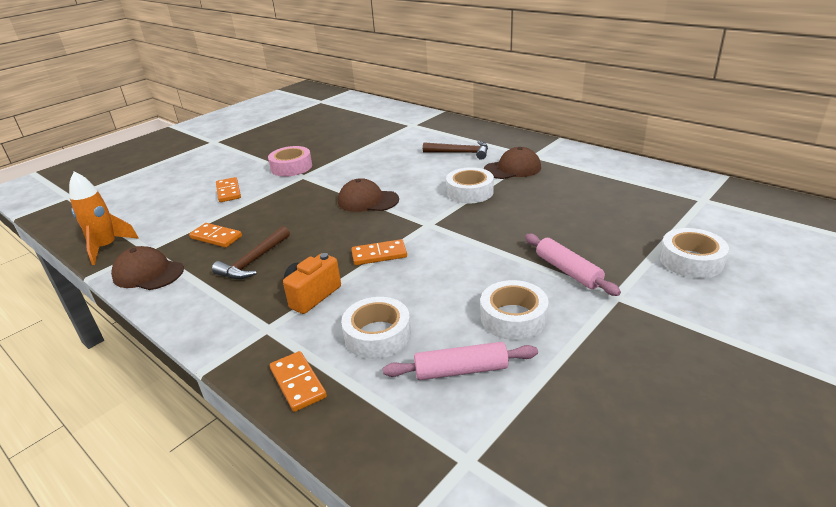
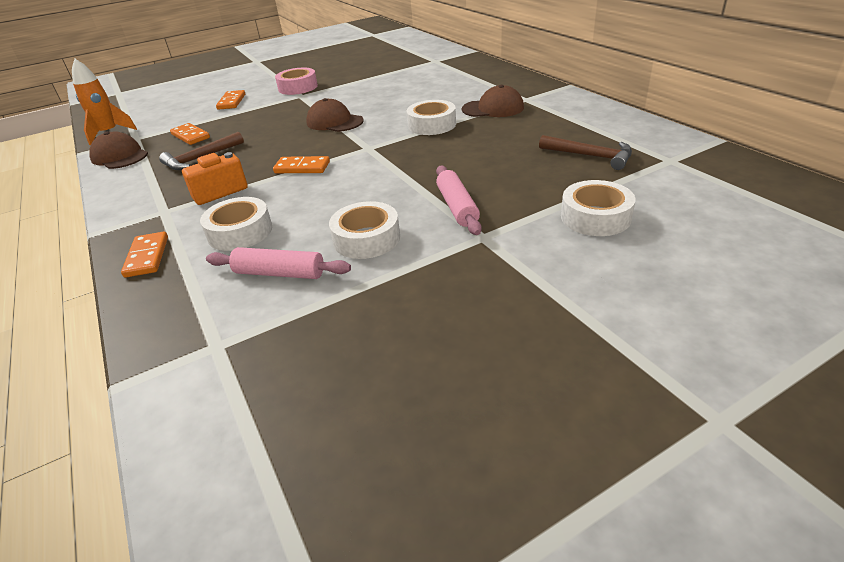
camera: 20 degrees right, 5 degrees up
(460, 153) = (456, 89): brown hammer -> brown hammer (590, 156)

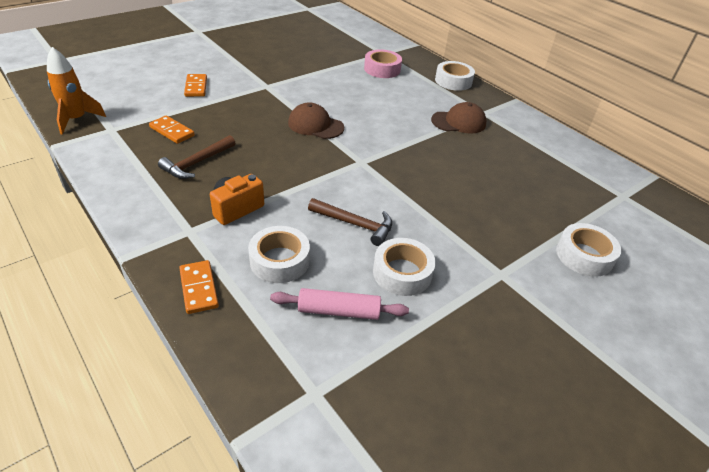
camera: 15 degrees left, 5 degrees up
(119, 156) = (104, 153): brown cap -> none
(298, 87) = (259, 74): pink tape -> pink tape (382, 69)
(302, 167) = (307, 182): orange domino -> none
(432, 125) = (410, 137): white tape -> white tape (453, 81)
(457, 207) = (468, 239): pink rolling pin -> none
(590, 156) = (560, 187): brown hammer -> brown hammer (355, 224)

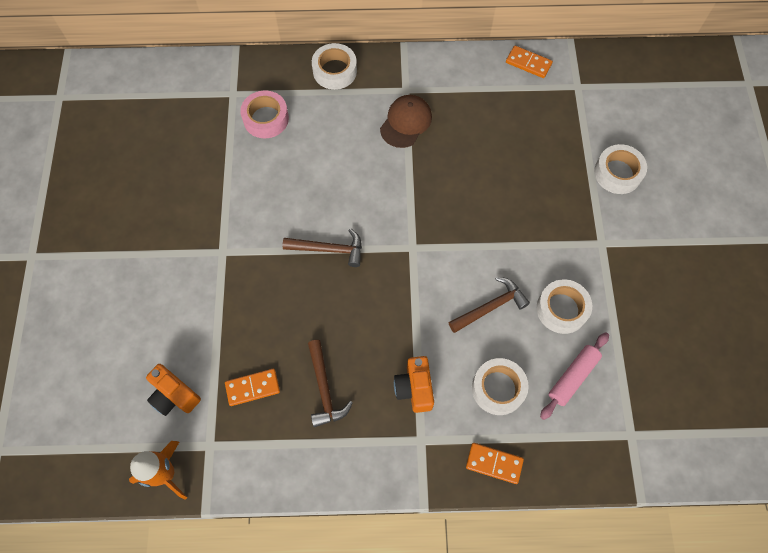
camera: 50 degrees left, 25 degrees up
(141, 104) = (174, 395): none -> orange camera
(196, 87) = (175, 324): orange domino -> orange domino (528, 63)
(315, 125) = (329, 249): brown cap -> brown hammer

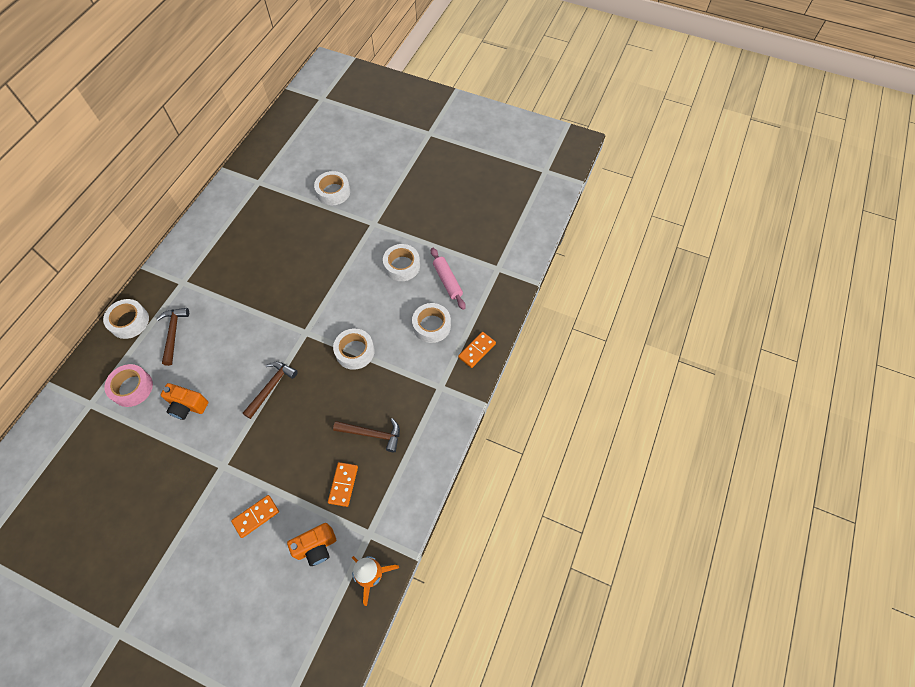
camera: 65 degrees left, 5 degrees down
(406, 122) = (208, 294): brown cap -> none
(414, 388) = (404, 375): orange camera -> orange camera (187, 406)
(416, 315) = (355, 351): none -> white tape
(490, 307) = (376, 304): brown hammer -> brown hammer (173, 333)
(528, 63) = (220, 200): orange domino -> orange domino (256, 516)

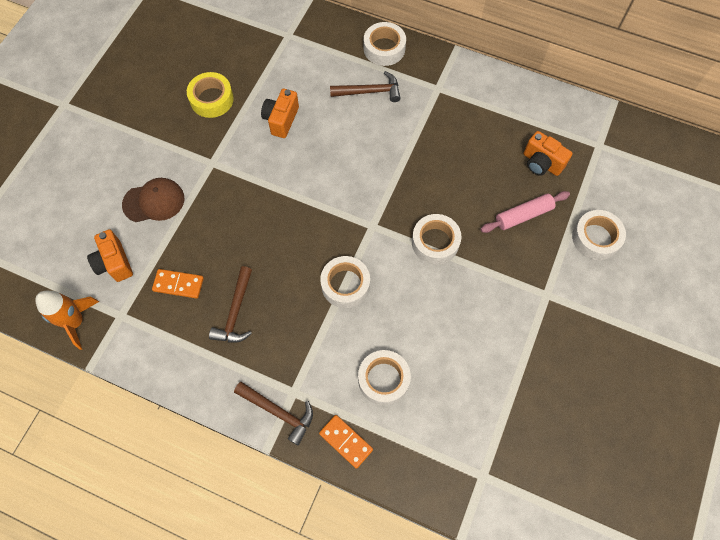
camera: 90 degrees right, 5 degrees up
(132, 388) = (304, 67): pink tape -> none
(149, 471) = (211, 99): none -> yellow tape
(256, 516) = (154, 201): orange domino -> brown cap
(267, 218) = (541, 163): none -> orange camera
(271, 387) = (300, 197): brown hammer -> brown hammer (279, 412)
(402, 266) = (478, 336): white tape -> white tape (435, 242)
(447, 281) = (456, 400): pink rolling pin -> pink rolling pin (523, 215)

